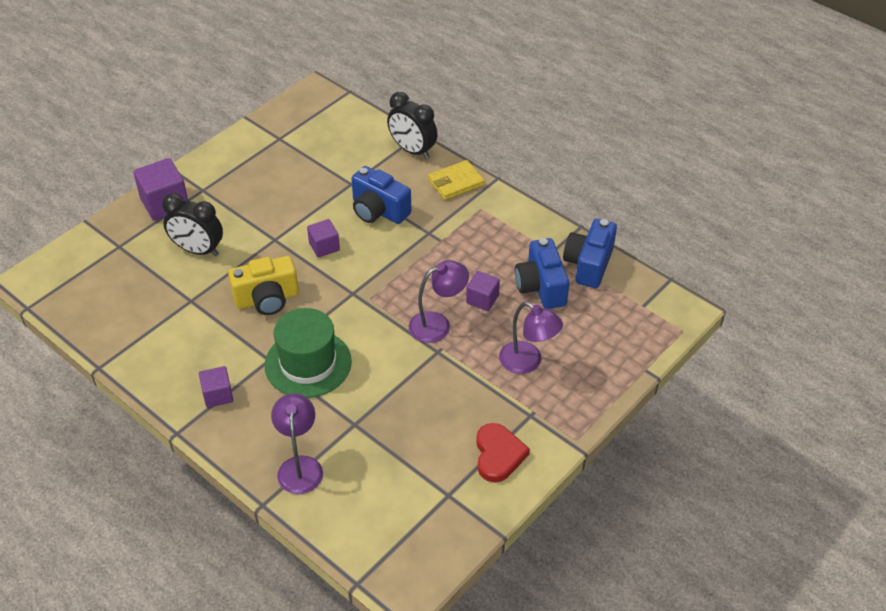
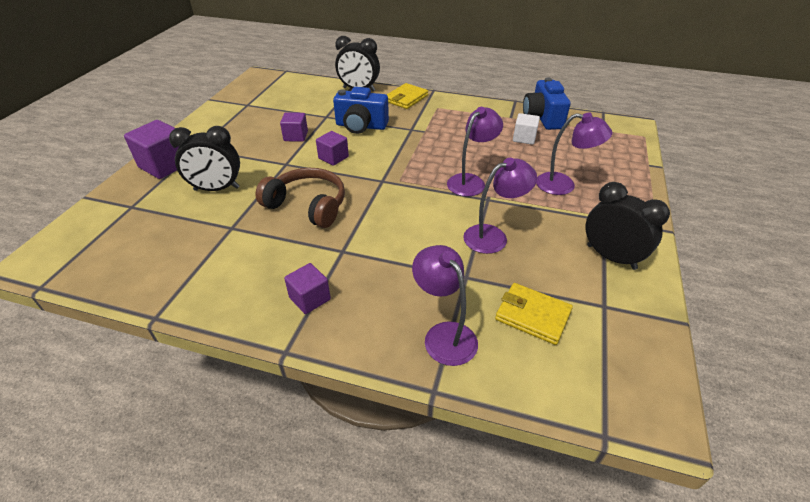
camera: 25 degrees left, 5 degrees down
(267, 299) = (307, 205): yellow camera -> brown headphones
(308, 363) = (382, 242): green hat -> none
(381, 479) = (532, 315): none -> yellow wallet
(409, 394) = (493, 236): none -> purple lamp
(482, 299) = (489, 156): purple cube -> purple cube (296, 136)
(498, 455) = (611, 257): red heart -> black clock
(541, 287) = (524, 138): blue camera -> white cube

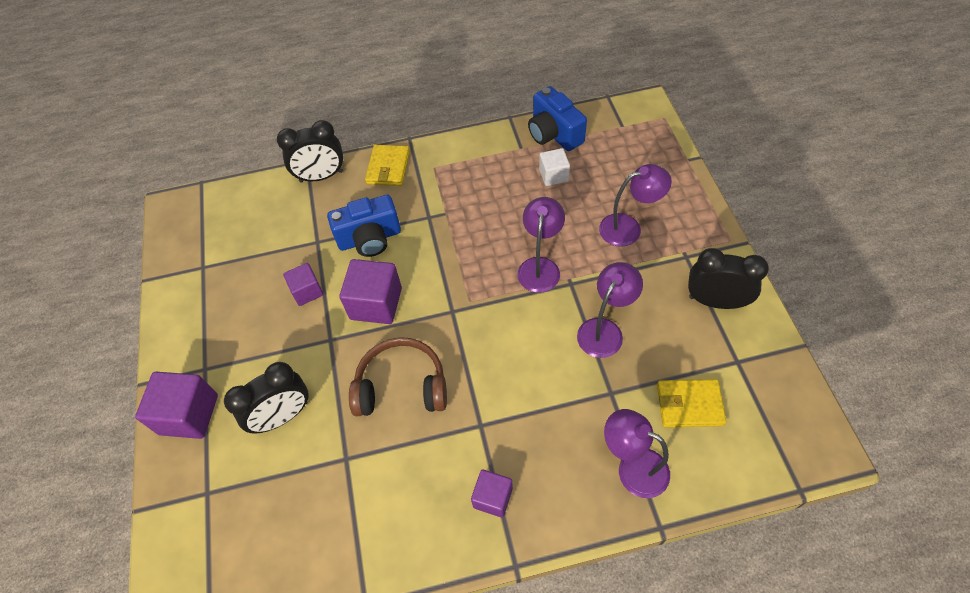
camera: 25 degrees left, 15 degrees up
(333, 157) = (376, 303): purple cube -> purple cube, size x1.65

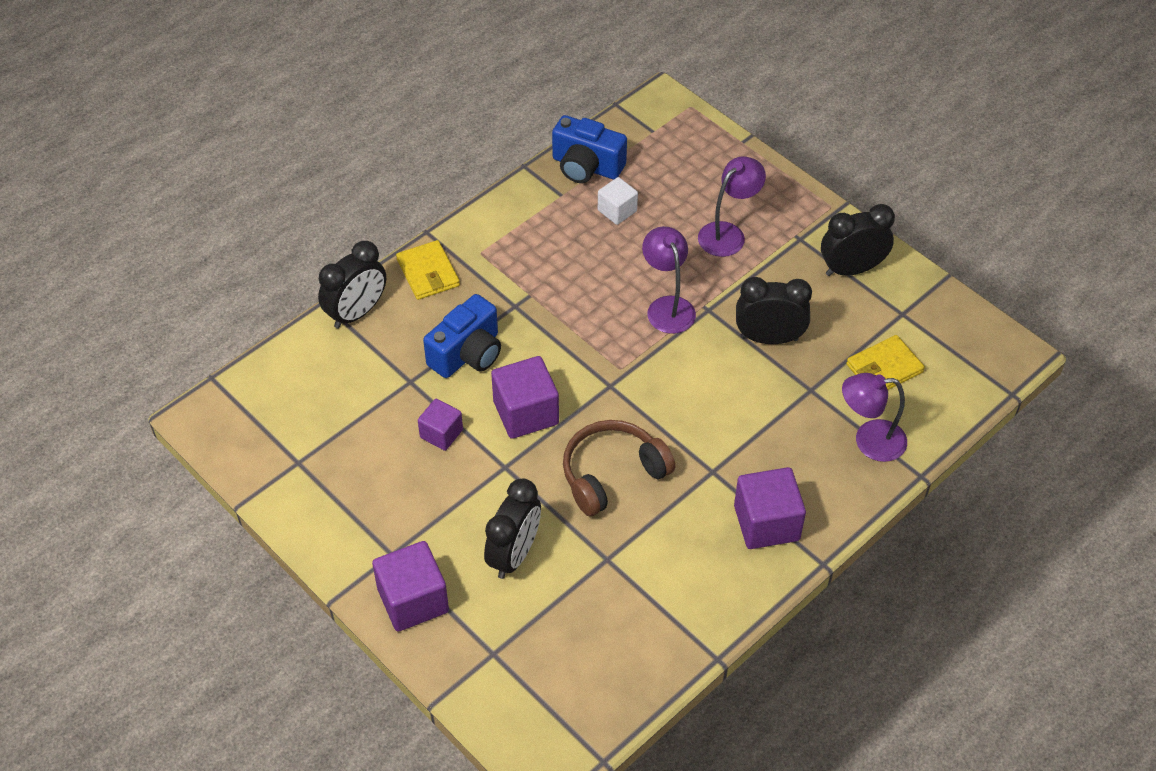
camera: 35 degrees left, 5 degrees down
(493, 497) = (766, 523): purple cube -> purple cube, size x1.65
(604, 330) = (769, 338): purple lamp -> black clock

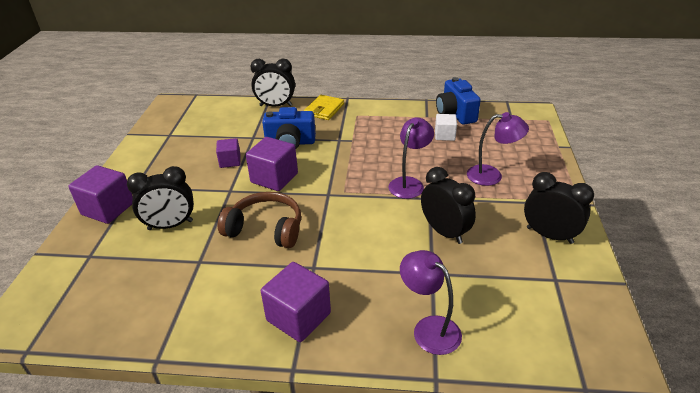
camera: 50 degrees right, 15 degrees down
(884, 368) = (499, 298): yellow wallet -> none

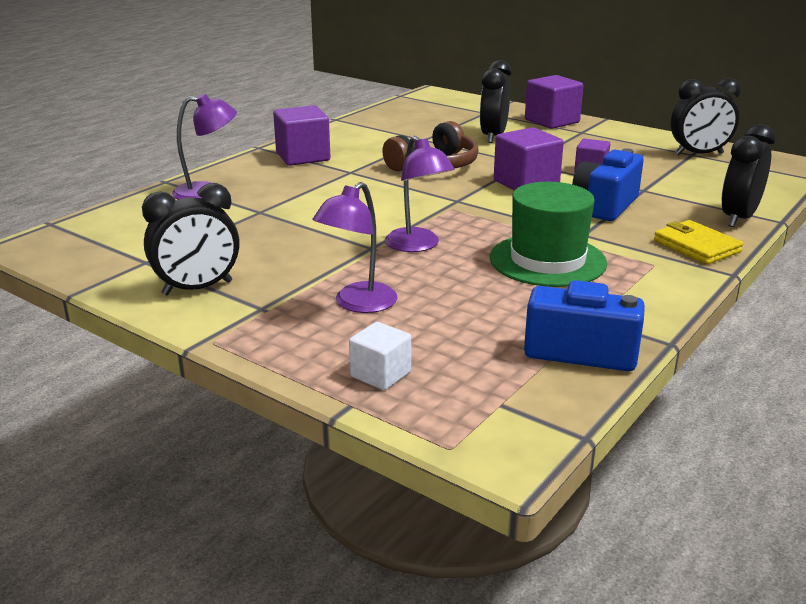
camera: 120 degrees right, 10 degrees down
(383, 141) = (547, 260): none -> green hat
(444, 135) = (512, 311): white cube -> white cube (380, 374)
(444, 232) = (302, 235): black clock -> black clock (699, 154)

